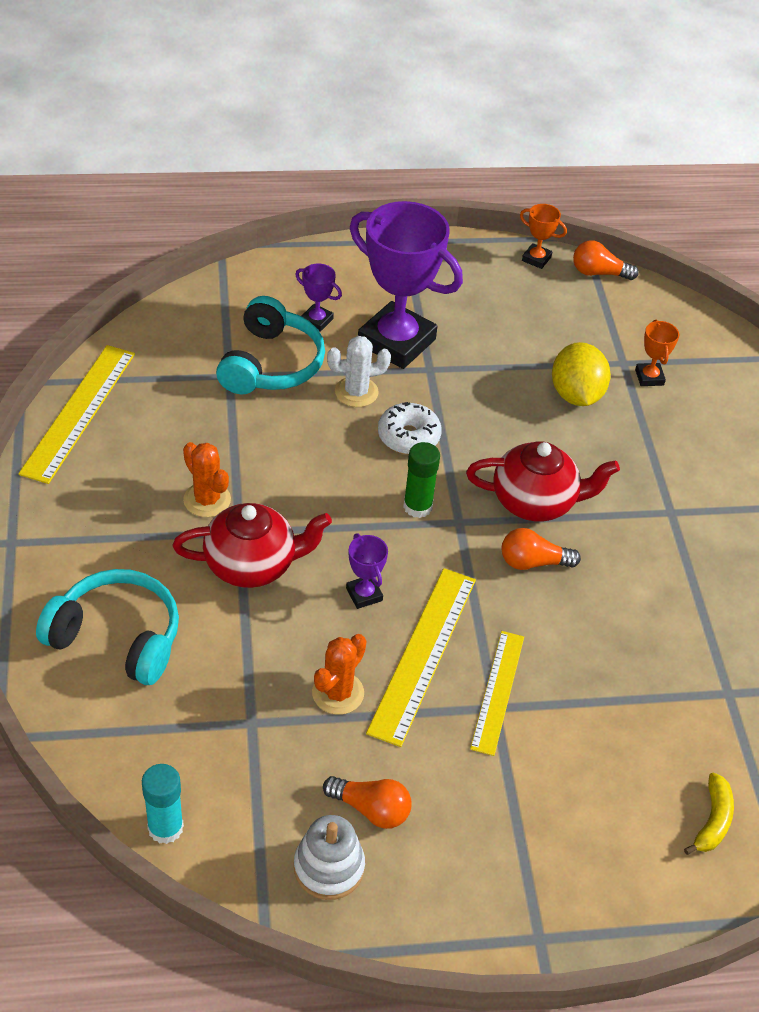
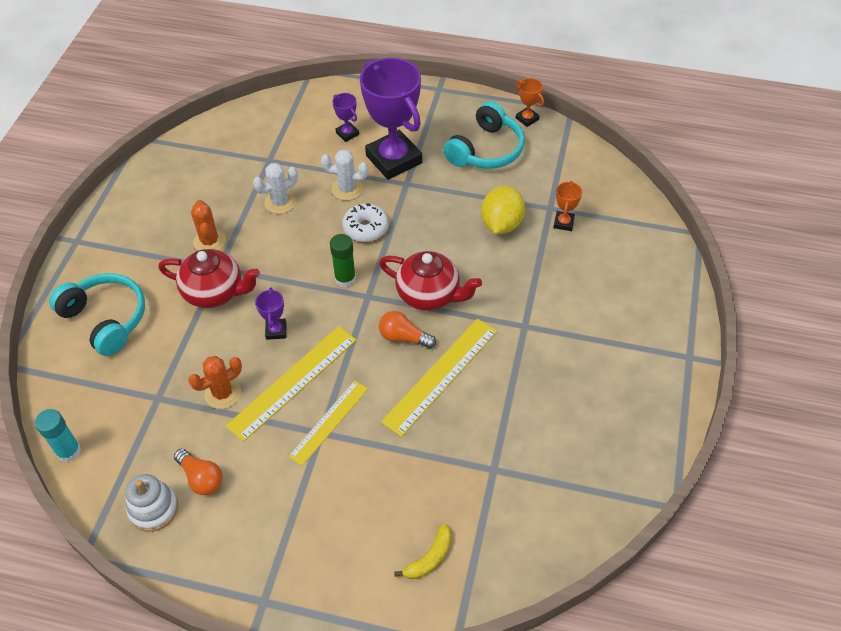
camera: 25 degrees right, 5 degrees up
(79, 412) = (161, 165): yellow ruler -> yellow ruler (441, 375)
(271, 364) = (300, 158): turquoise headphones -> turquoise headphones (486, 150)
(276, 428) = (280, 202): none -> white cactus
(598, 273) = (568, 138): orange light bulb -> none

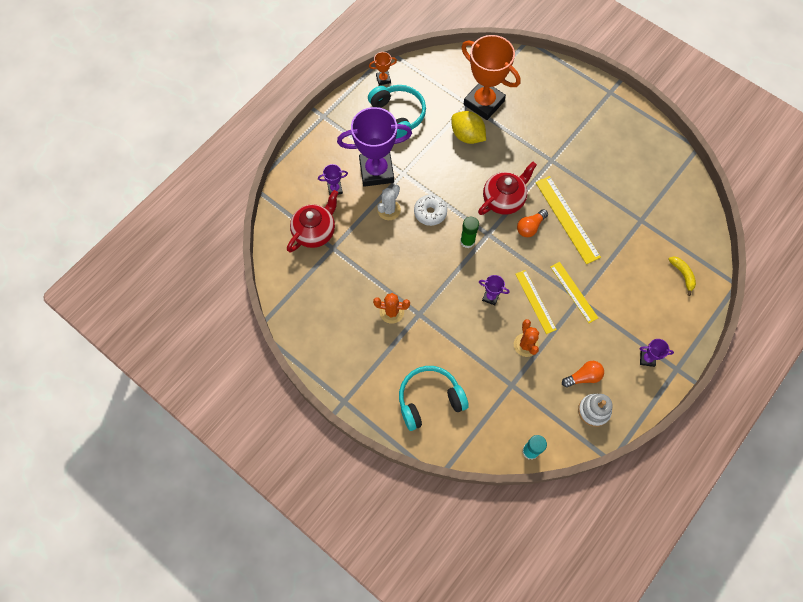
camera: 65 degrees left, 15 degrees up
(215, 292) = (439, 323): red teapot -> red teapot (315, 232)
(263, 553) = (647, 359): none -> purple trophy
(280, 202) = (378, 255): white cactus -> none
(293, 382) = (535, 301): yellow ruler -> yellow ruler, size x0.66
(563, 223) = (484, 103): orange trophy -> orange trophy, size x2.37

